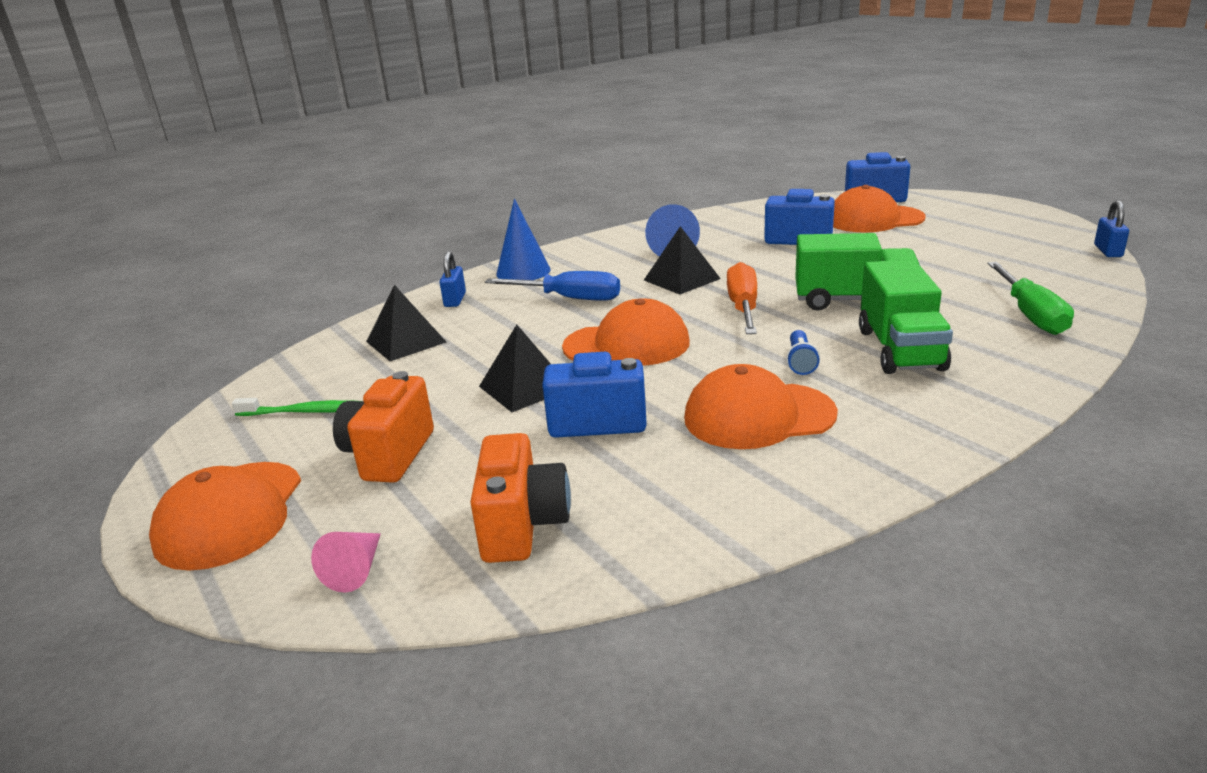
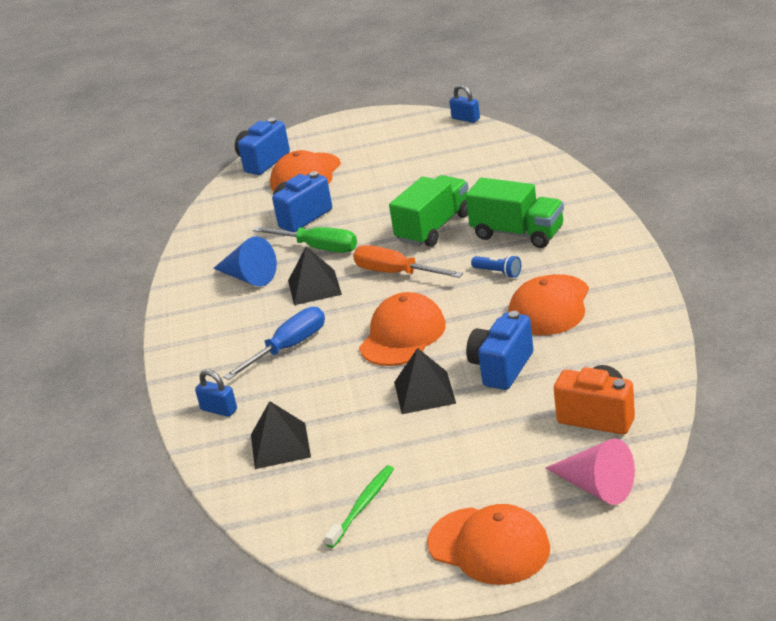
camera: 60 degrees left, 5 degrees up
(356, 570) = (596, 487): pink cone -> pink cone, size x1.62
(389, 455) = (468, 466): orange camera -> none
(523, 271) = (198, 363): blue cone -> none
(1030, 315) = (519, 177): green screwdriver -> green screwdriver (318, 248)

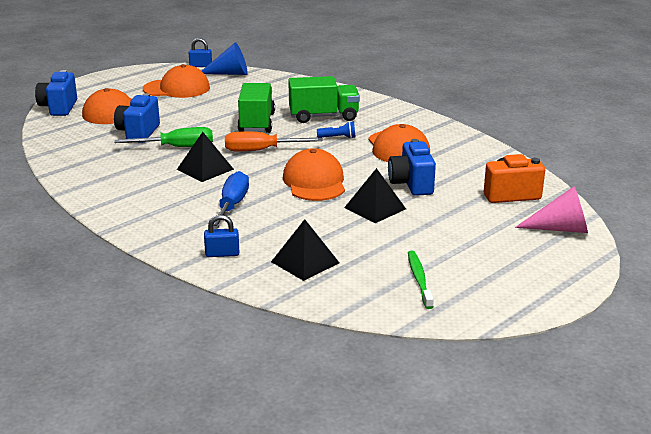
camera: 40 degrees left, 5 degrees down
(249, 277) = (139, 173): blue cone -> blue cone (230, 73)
(489, 546) = (538, 276): orange cap -> orange cap (177, 88)

